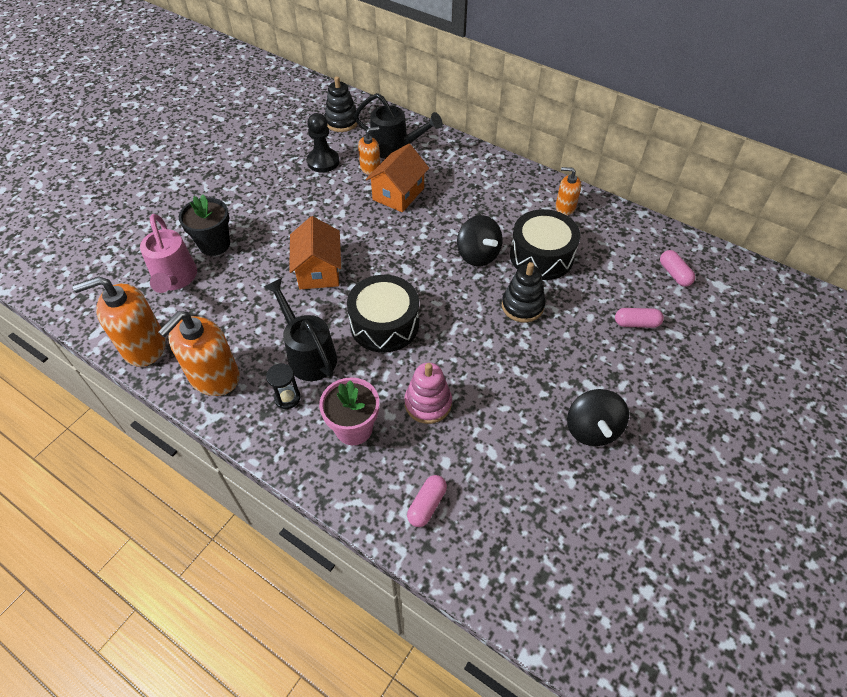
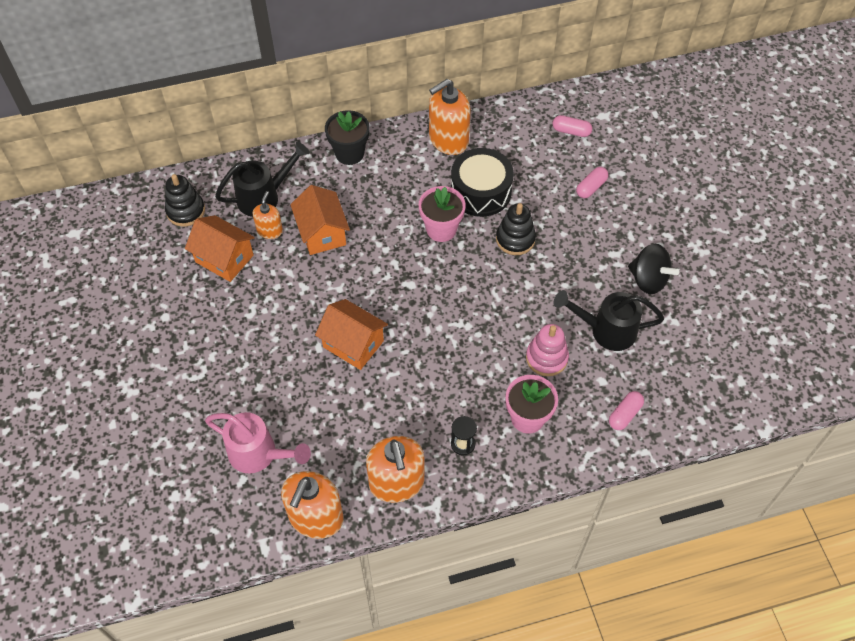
camera: 50 degrees left, 5 degrees up
(214, 244) = (245, 401): black flower pot -> black flower pot (349, 153)
(308, 354) = (434, 405): black watering can -> black watering can (606, 330)
(323, 162) = (224, 258): black pawn -> orange house
(384, 324) = (451, 336): black drum -> none
(427, 505) = (624, 414): pink capsule -> pink capsule turned 60 degrees clockwise
(478, 255) = (441, 229): black spinning top -> pink flower pot
(565, 207) = (448, 140): orange soap dispenser -> orange soap dispenser, size x1.82

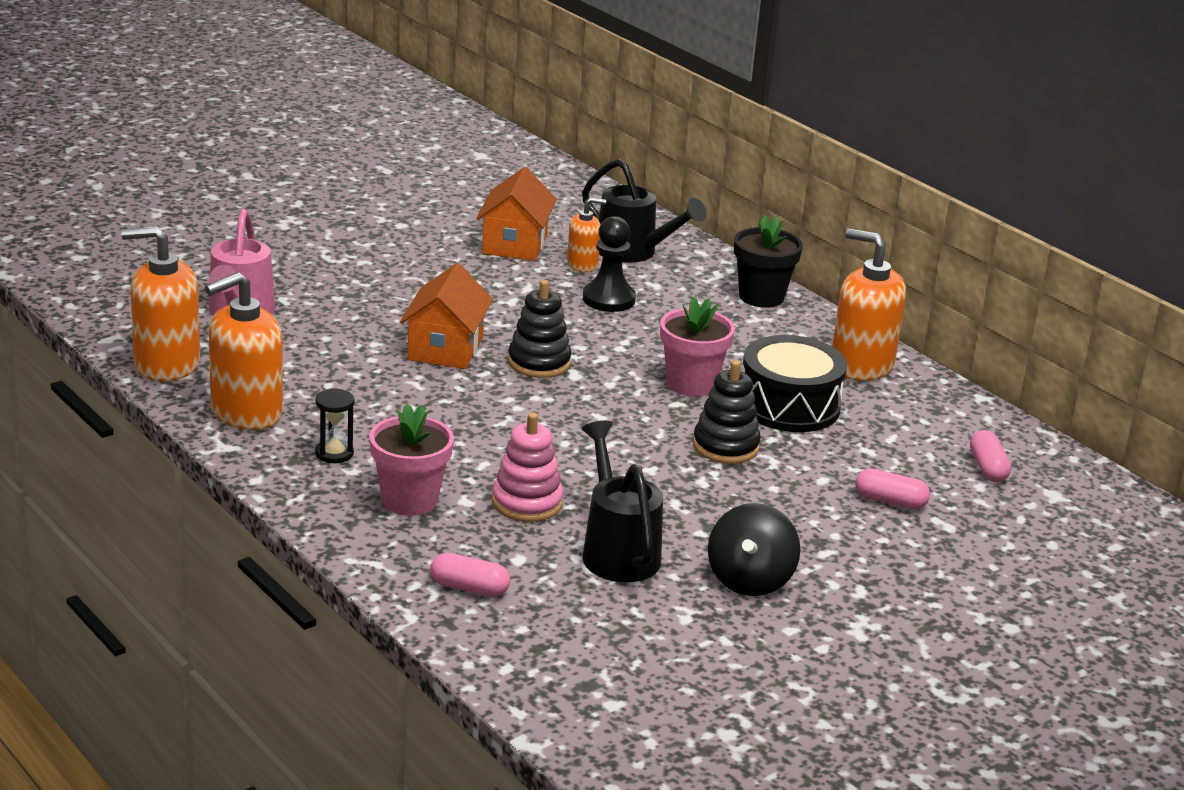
camera: 65 degrees right, 30 degrees down
(186, 211) = (567, 209): black stacking toy -> black stacking toy (539, 363)
(322, 233) = (608, 299): orange house -> black pawn

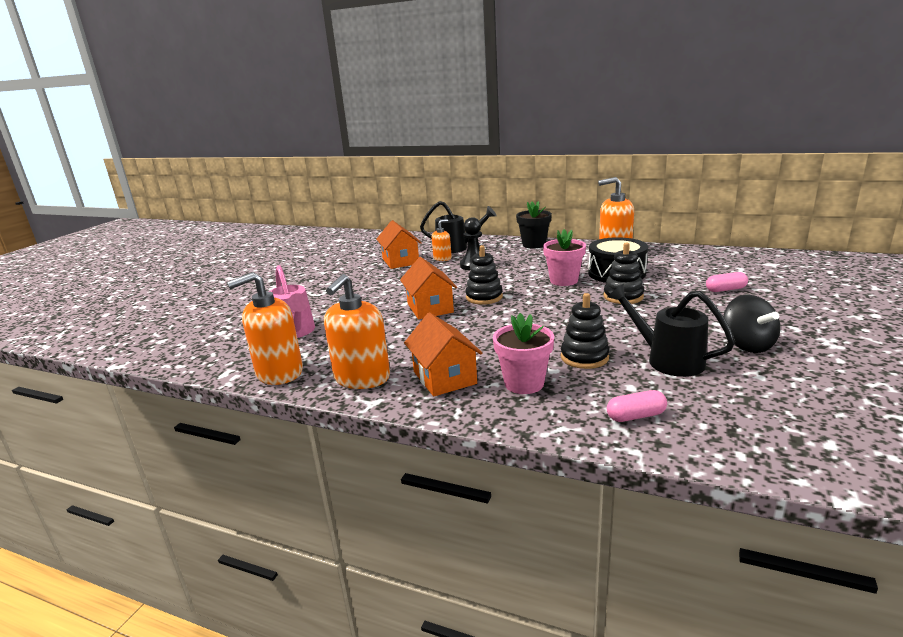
camera: 25 degrees left, 5 degrees down
(334, 453) = (444, 377): black hourglass -> orange house
(527, 503) = (584, 357): pink stacking toy -> black stacking toy
(988, 468) = (730, 265): pink capsule -> none

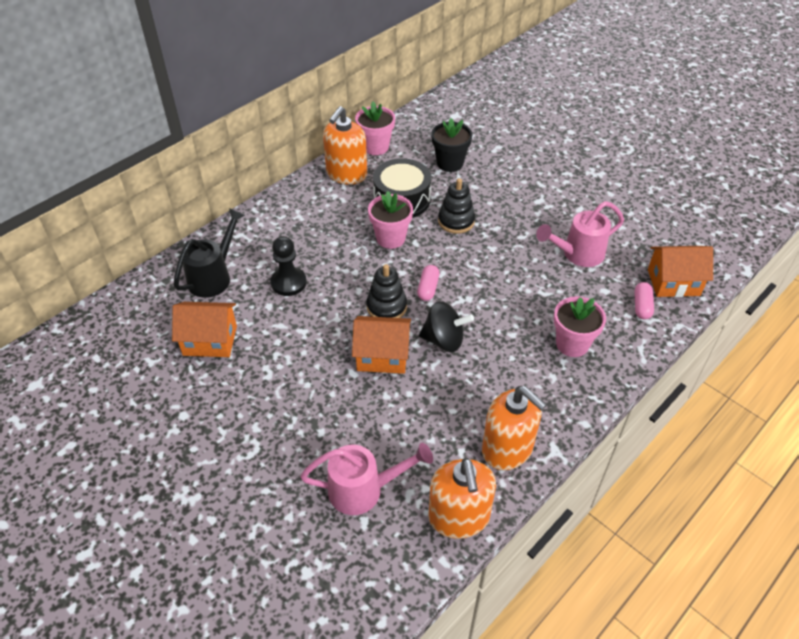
camera: 70 degrees left, 25 degrees up
(442, 258) = (238, 300): orange soap dispenser -> none
(444, 377) = (537, 389): orange house -> orange house (673, 282)
(534, 244) = (269, 215): black flower pot -> black flower pot (450, 163)
(584, 357) = (550, 293): black stacking toy -> none
(665, 251) = (376, 147): none -> pink flower pot
(668, 360) = (578, 254): black watering can -> pink watering can
(725, 289) = (485, 164): pink capsule -> pink capsule (428, 288)
(747, 345) = (578, 207): black spinning top -> black spinning top (444, 340)

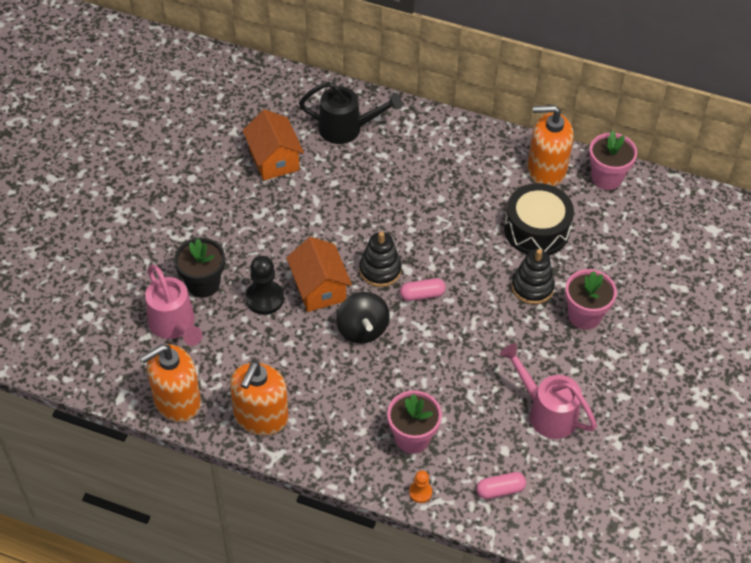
camera: 65 degrees right, 5 degrees up
(288, 282) = (369, 185): black pawn -> black pawn (265, 298)
(390, 238) = (473, 241): pink flower pot -> pink flower pot (584, 315)
(450, 163) = (623, 252): black flower pot -> black flower pot (203, 284)
(629, 357) = (420, 492): none -> orange pawn
(673, 282) = (554, 514): orange house -> none

